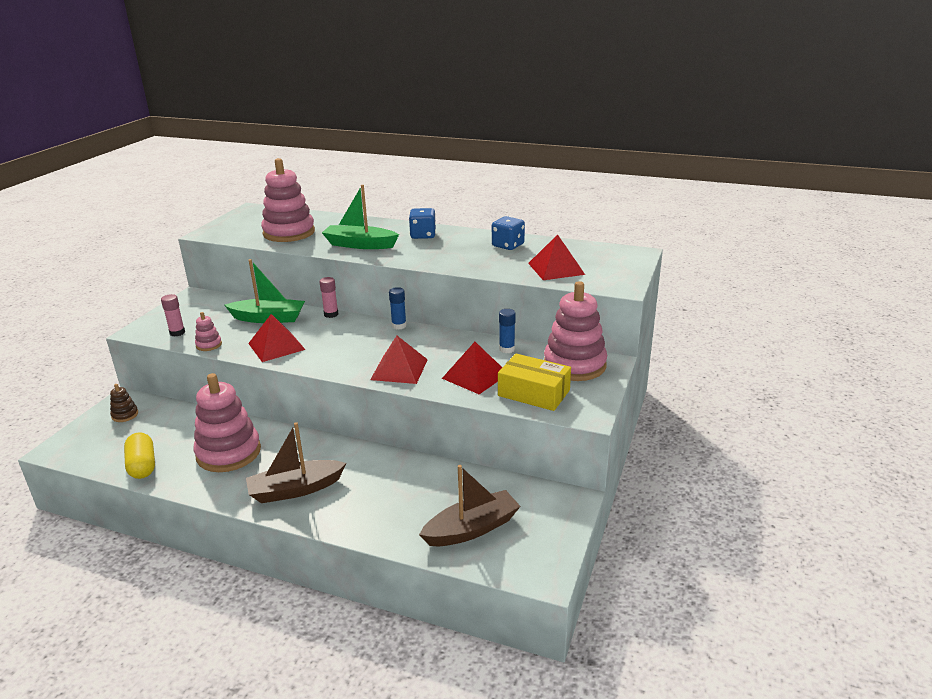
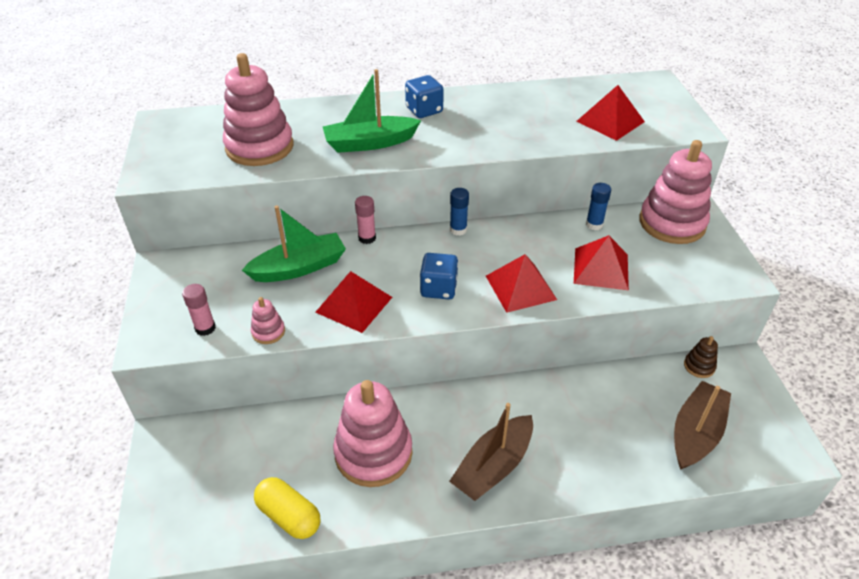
camera: 30 degrees left, 15 degrees up
(125, 415) = (188, 456): brown stacking toy -> brown stacking toy (699, 366)
(508, 245) = (529, 102): blue dice -> blue dice (439, 288)
(534, 393) = (673, 270): yellow box -> none

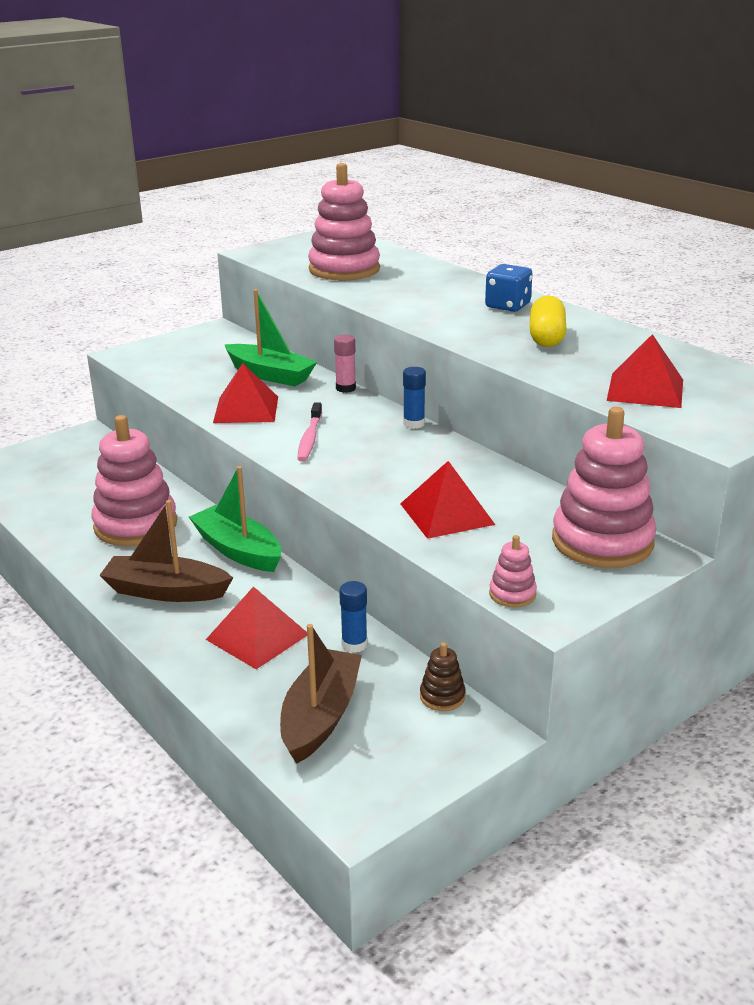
camera: 60 degrees right, 15 degrees down
(205, 328) = (159, 366): pink glue stick -> none
(268, 332) = (177, 388): pink stacking toy -> pink stacking toy (512, 594)
(289, 516) = (42, 510): yellow capsule -> yellow capsule (546, 337)
(370, 143) = (412, 301): green boat -> green boat (238, 550)
(439, 288) = (310, 438): blue dice -> pink toothbrush
(520, 287) = (359, 477): red pyramid -> red pyramid (257, 636)
(594, 224) = (526, 492): blue glue stick -> blue glue stick (354, 645)
(696, 433) = (320, 716): brown boat -> brown boat turned 75 degrees counterclockwise

